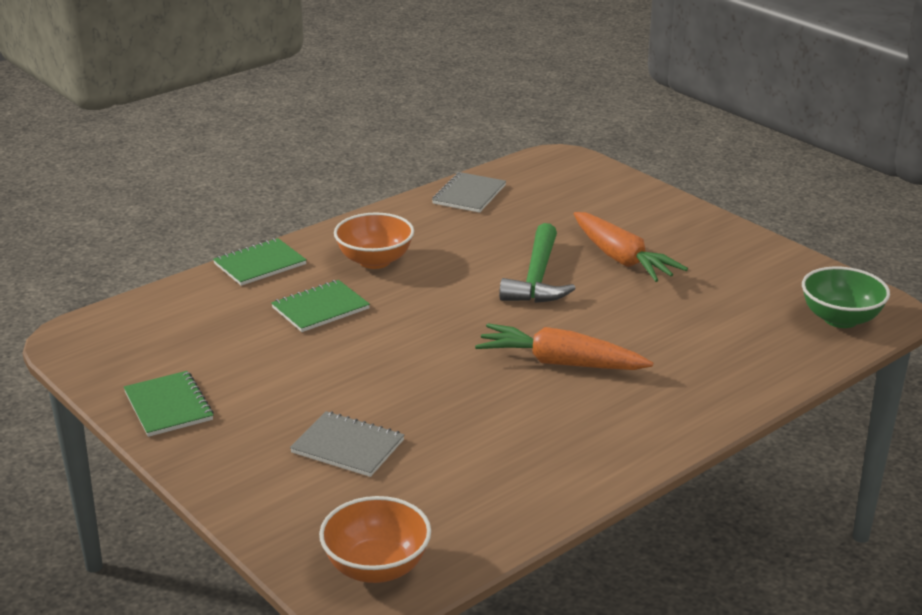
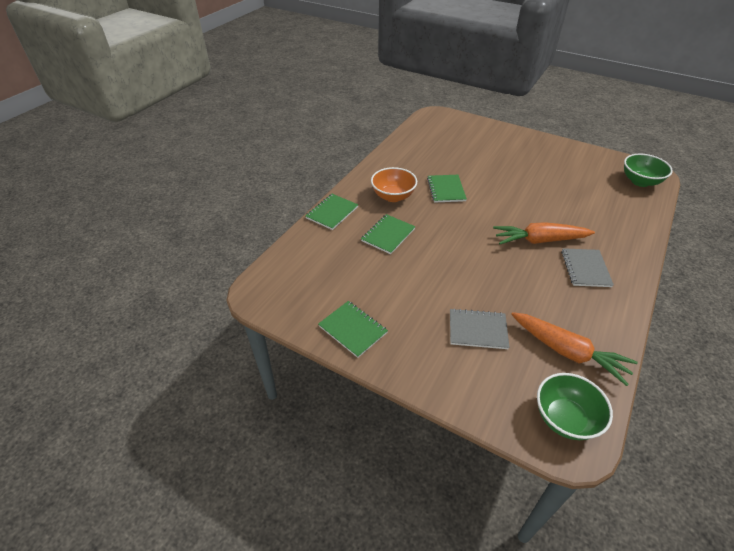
camera: 20 degrees left, 15 degrees up
(376, 567) = (565, 418): orange bowl -> green bowl
(469, 194) = (409, 144): grey notebook -> grey notebook (585, 268)
(471, 267) = (446, 189): none -> green notebook
(537, 278) = (484, 189): green hammer -> none
(621, 259) = (514, 168): orange carrot -> orange carrot (568, 352)

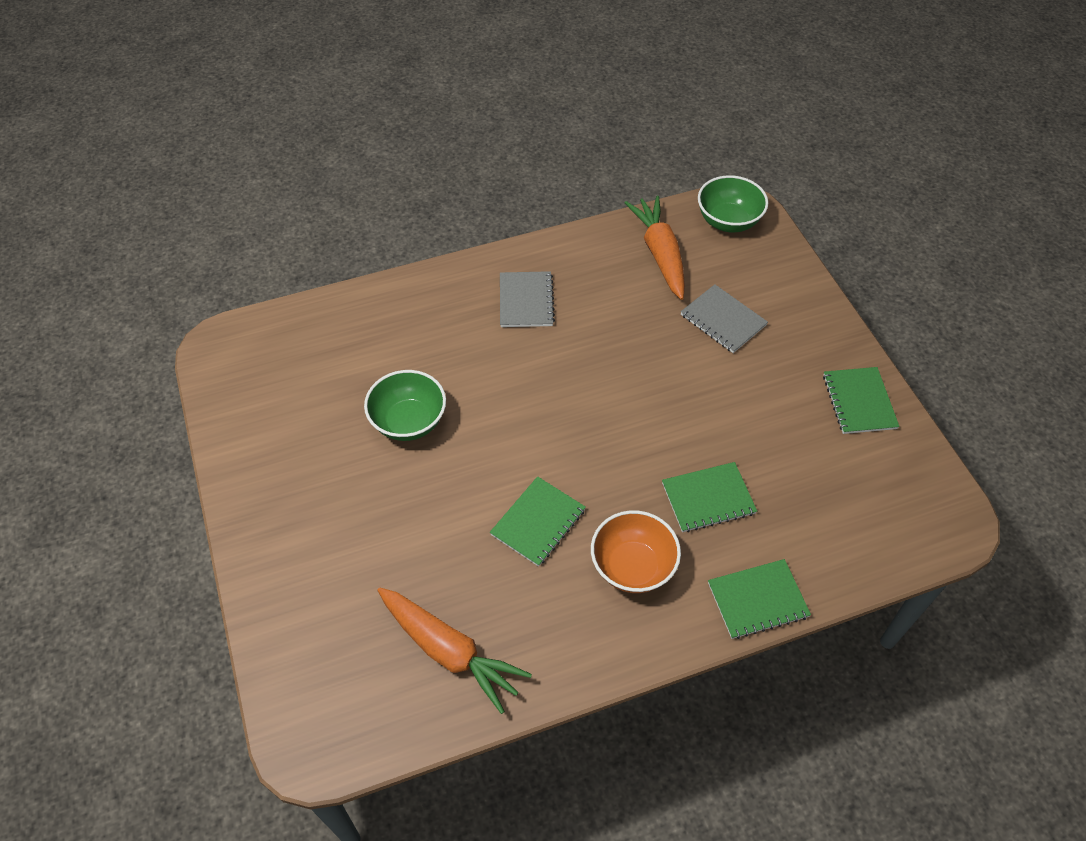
camera: 140 degrees left, 10 degrees up
(539, 240) = (525, 361): orange carrot -> orange carrot (449, 651)
(585, 268) = (526, 301): grey notebook -> grey notebook turned 45 degrees counterclockwise
(640, 181) = (264, 346): green bowl -> green bowl (409, 422)

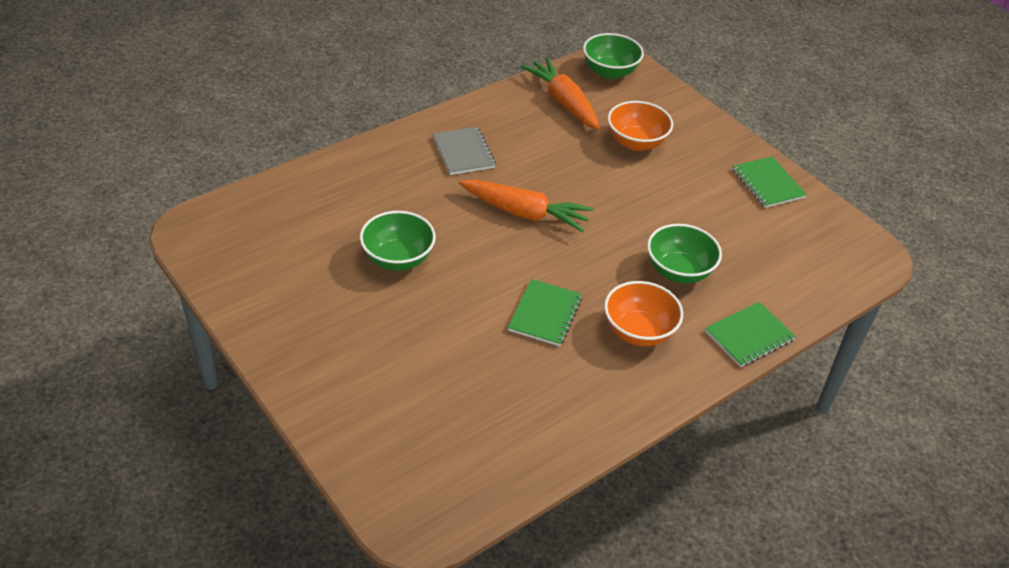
camera: 20 degrees left, 10 degrees down
(449, 651) = (510, 425): orange carrot -> orange carrot (525, 213)
(708, 498) = (679, 271): green notebook -> green bowl
(723, 320) = (636, 142): grey notebook -> orange bowl

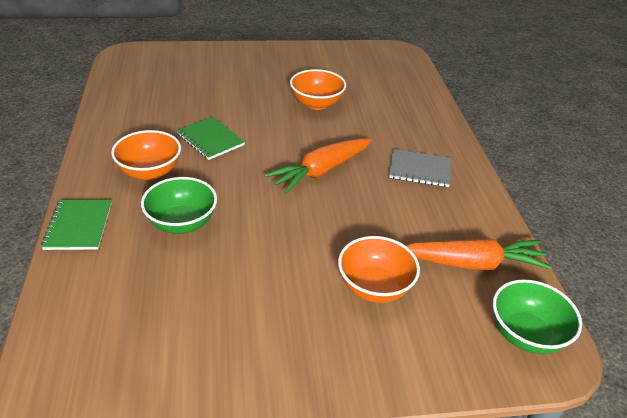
camera: 120 degrees right, 5 degrees down
(398, 259) = (316, 104): green bowl -> orange bowl
(768, 183) = (232, 368): green notebook -> none

